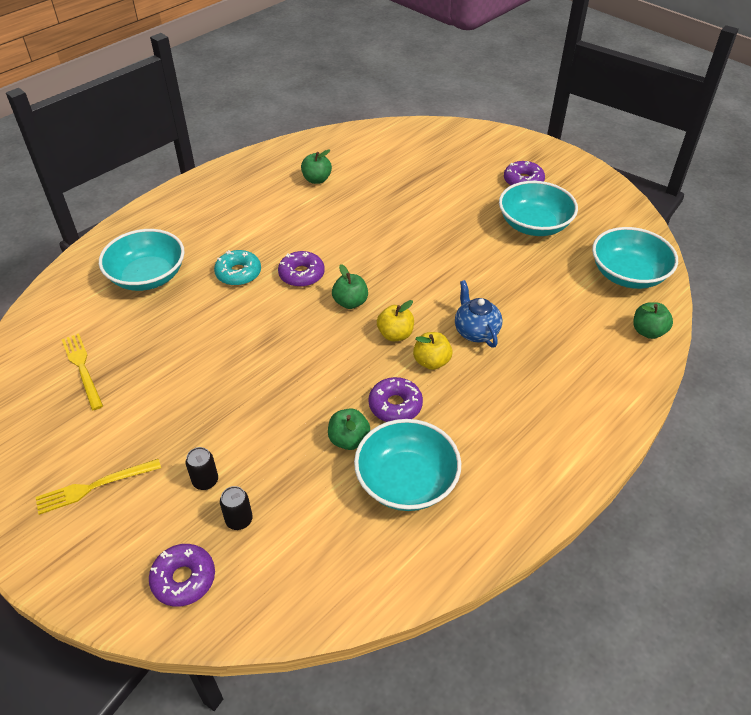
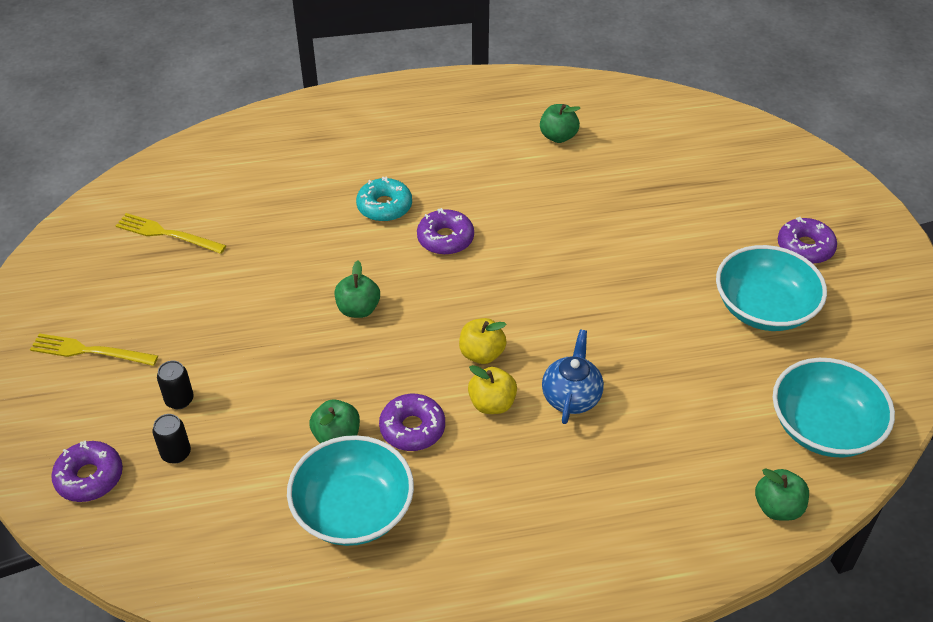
camera: 35 degrees right, 0 degrees up
(82, 369) = (168, 234): yellow fork -> yellow fork turned 75 degrees counterclockwise
(148, 276) = (298, 168): turquoise bowl -> none
(350, 302) = (467, 294): green apple -> green apple (358, 309)

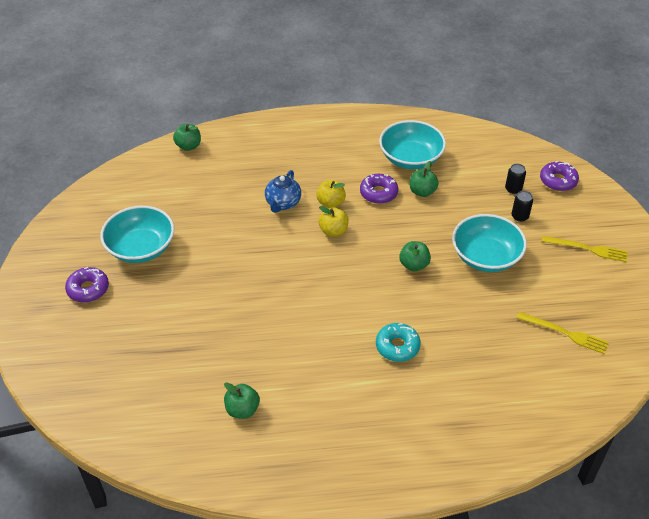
camera: 175 degrees left, 0 degrees up
(445, 239) = (351, 314): purple donut -> none
(824, 427) = (143, 179): turquoise bowl -> turquoise bowl (486, 256)

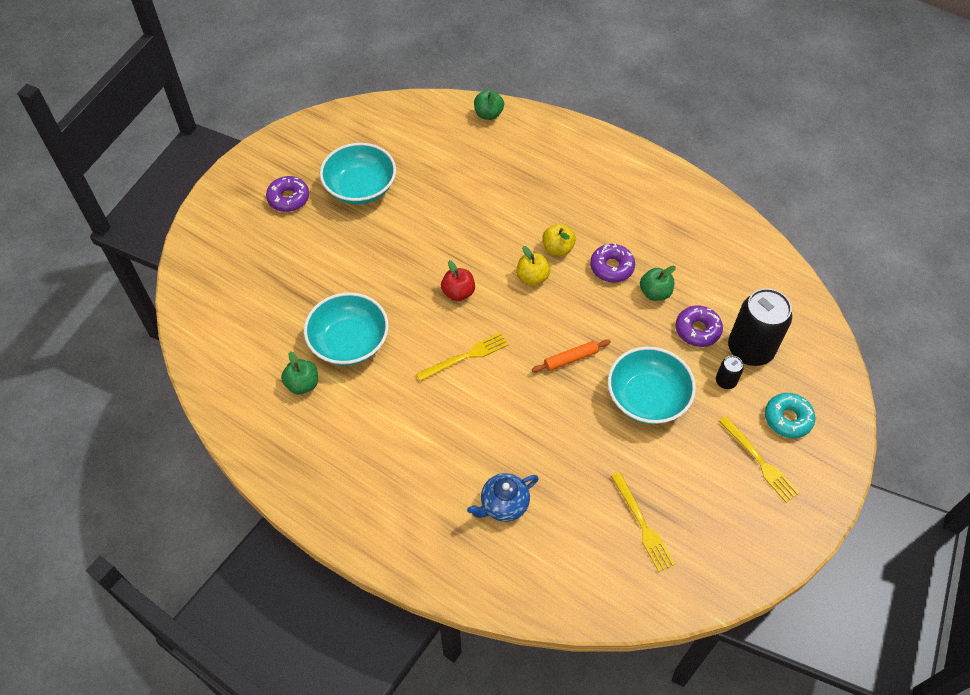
camera: 40 degrees right, 10 degrees up
(283, 203) = (515, 222): blue teapot -> blue teapot (503, 505)
(292, 272) = (458, 293): none -> red apple
(342, 310) = (465, 357): none -> yellow fork
(397, 346) = (477, 423): turquoise donut -> turquoise donut (787, 419)
(411, 158) = (680, 251): turquoise bowl -> turquoise bowl (349, 342)
(414, 265) = (571, 359): green apple -> orange rolling pin
(513, 189) = (750, 349): black can -> black can, size x2.24
(558, 181) = (808, 371): purple donut -> purple donut (697, 330)

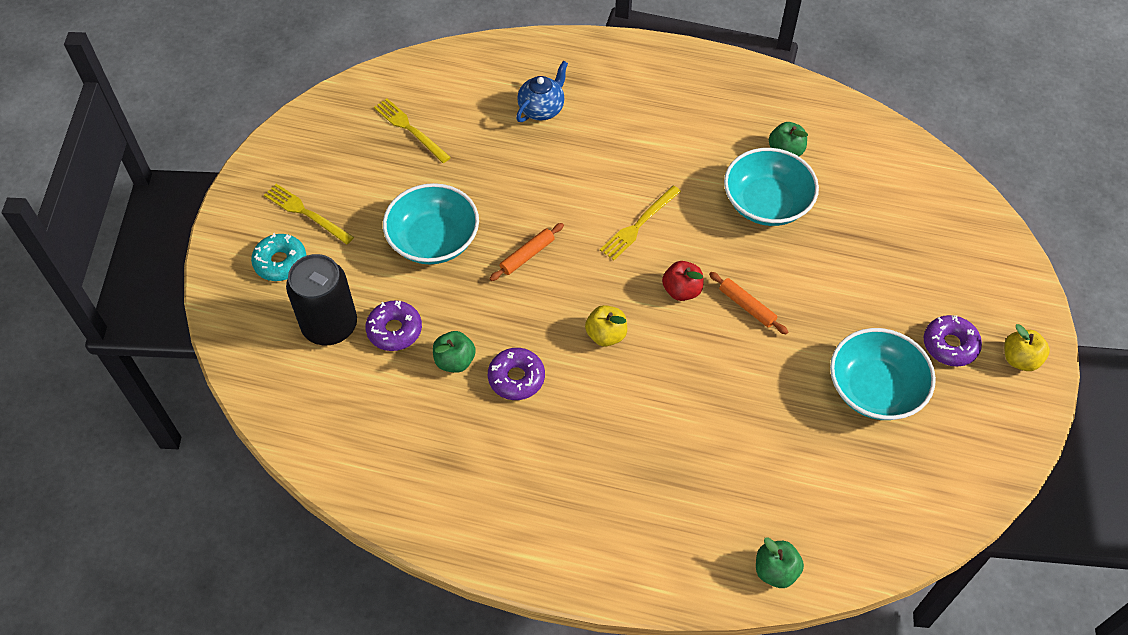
camera: 160 degrees right, 0 degrees up
(415, 266) = (747, 306): none -> orange rolling pin
(557, 248) = (590, 382): yellow apple -> yellow apple (1020, 359)
(725, 381) = (352, 281): black can -> none

